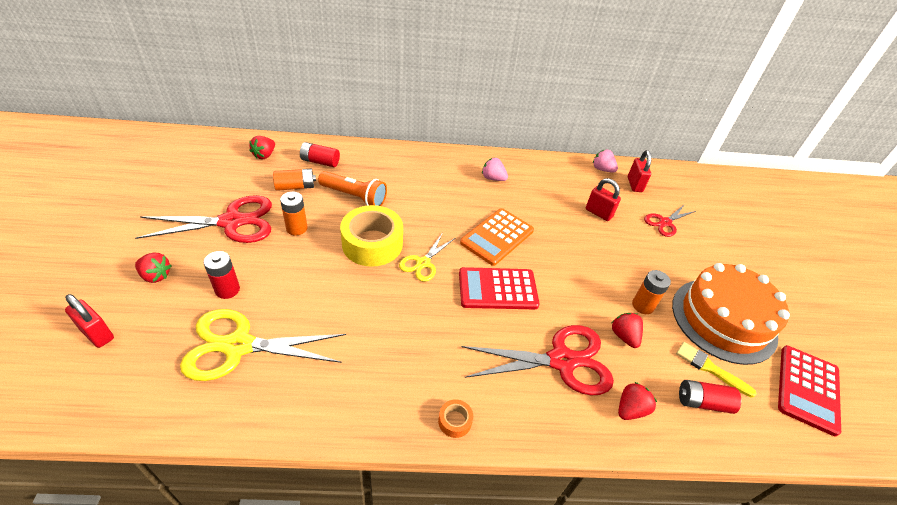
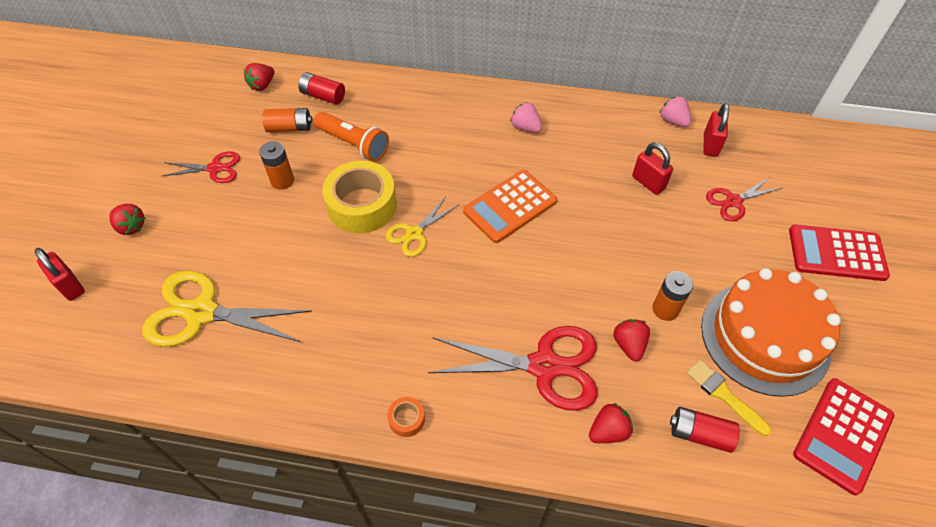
camera: 15 degrees right, 10 degrees up
(227, 290) = (199, 248): red battery -> none
(232, 222) = (215, 168): red scissors -> red scissors, size x0.55
(497, 289) = (493, 273): red calculator -> red calculator (836, 253)

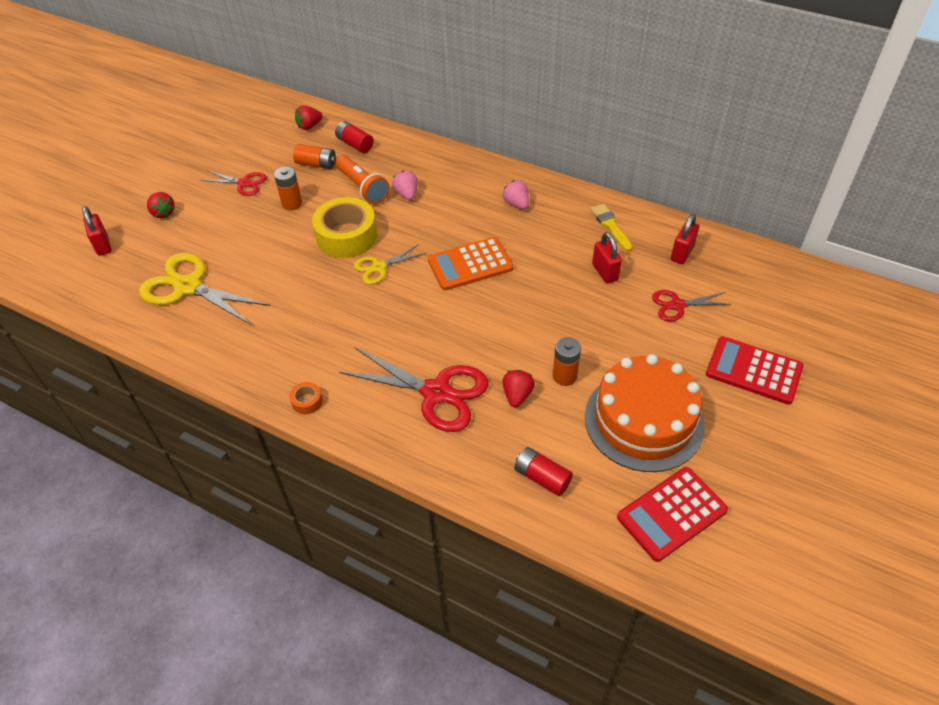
camera: 20 degrees right, 5 degrees down
(608, 431) = (465, 454): red strawberry -> none
(673, 121) = (657, 226): pink strawberry -> pink strawberry (406, 194)
(724, 395) = (580, 454): yellow brush -> yellow brush (610, 226)

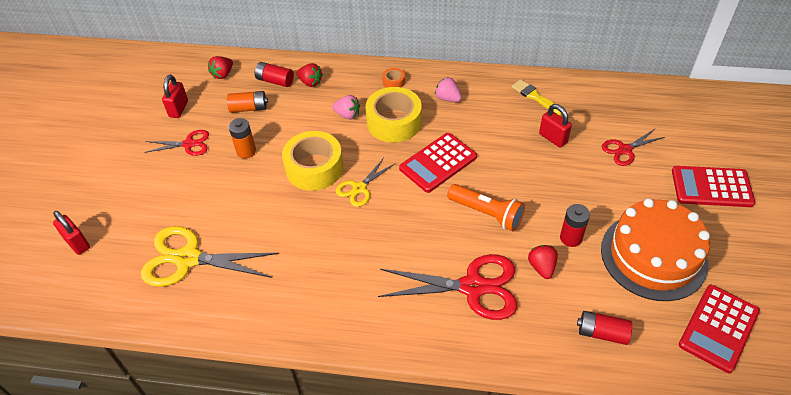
camera: 20 degrees left, 0 degrees up
(163, 213) = (123, 194): red strawberry -> red strawberry (310, 82)
(307, 401) = (362, 333): orange tape -> orange tape (393, 82)
(362, 187) = (303, 119): orange flashlight -> orange flashlight (486, 213)
(406, 194) = (347, 115): pink strawberry -> pink strawberry turned 150 degrees clockwise
(448, 213) = (394, 122): none -> yellow tape
(470, 264) = (438, 163): orange calculator -> red calculator
(564, 376) = (571, 238): orange battery -> red battery
(682, 253) = (604, 105): red padlock -> red padlock (178, 109)

